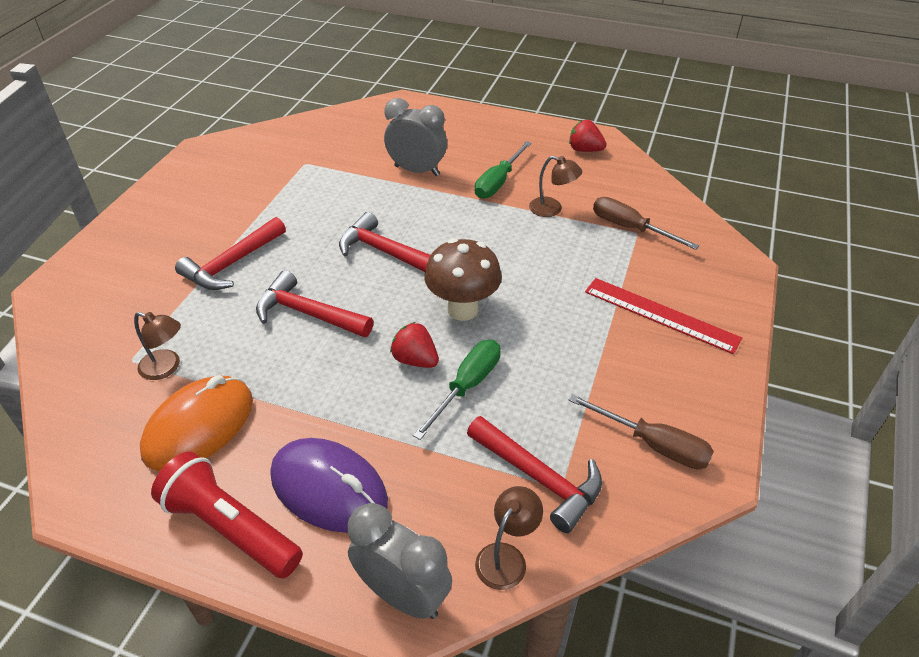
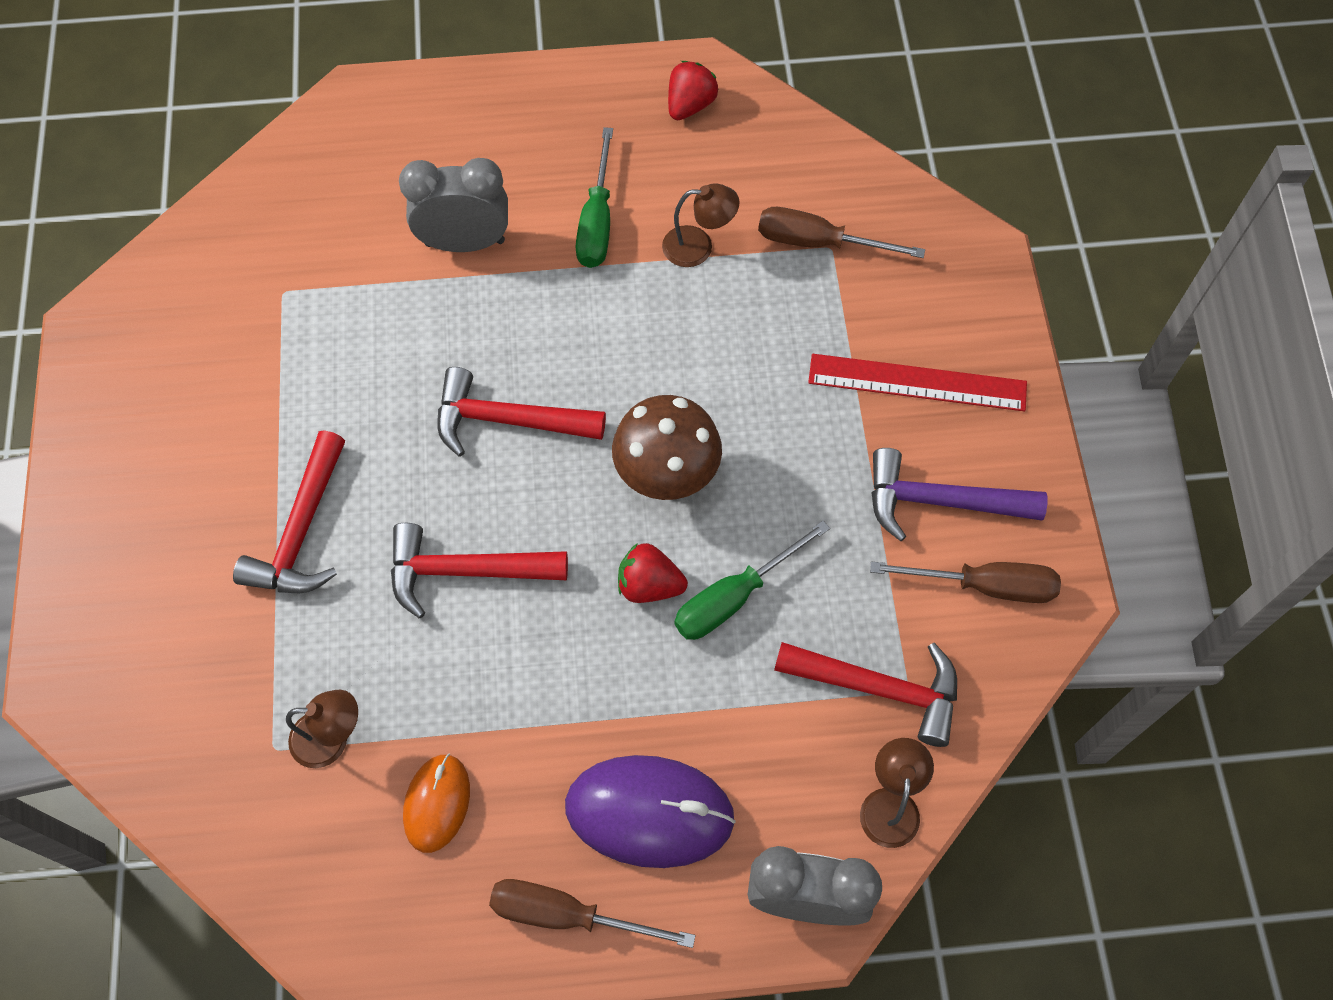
camera: 25 degrees left, 20 degrees up
(199, 426) = (437, 803): orange mouse -> orange mouse, size x0.58
(230, 528) = (567, 914): red flashlight -> brown screwdriver
(467, 386) = (734, 597): green screwdriver -> green screwdriver turned 135 degrees counterclockwise
(585, 150) = (690, 105): red strawberry -> red strawberry turned 120 degrees clockwise
(643, 383) = (939, 502): none -> purple hammer

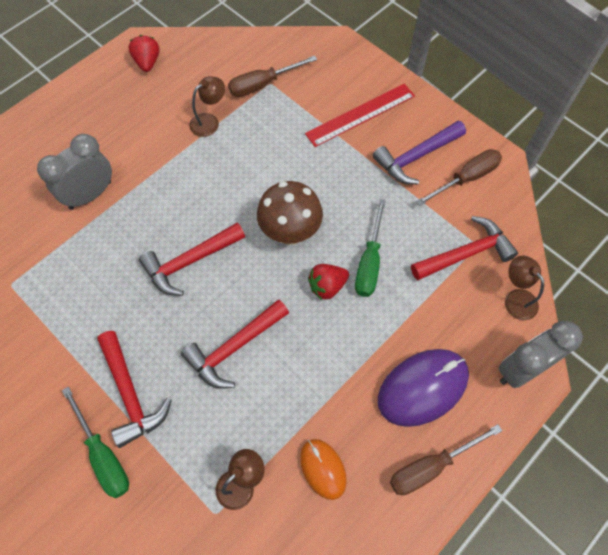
camera: 40 degrees left, 0 degrees up
(597, 221) = (149, 142): green screwdriver -> green screwdriver (103, 455)

